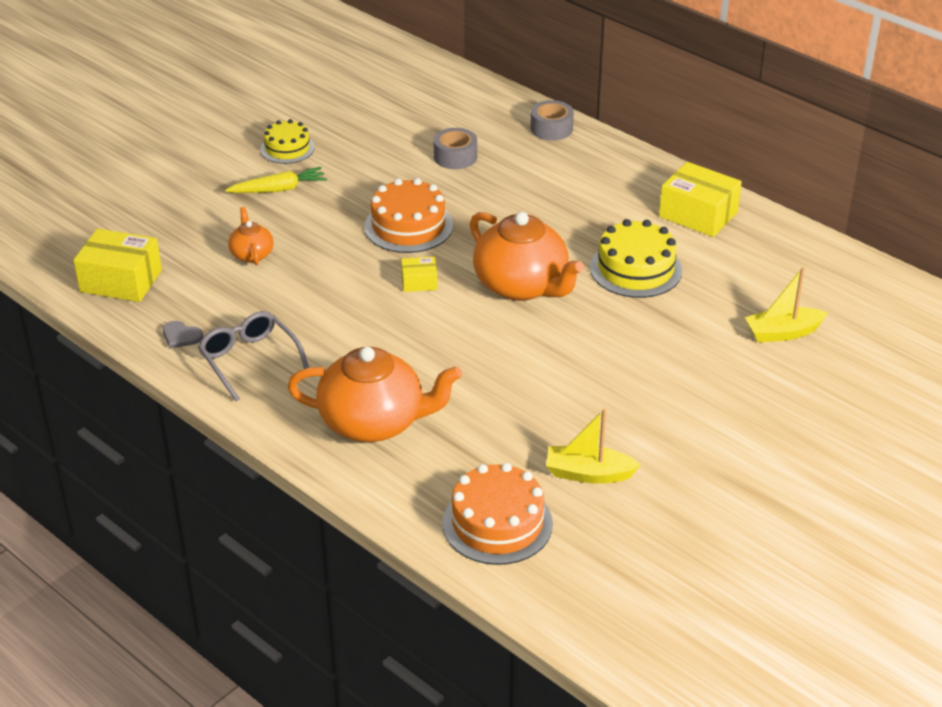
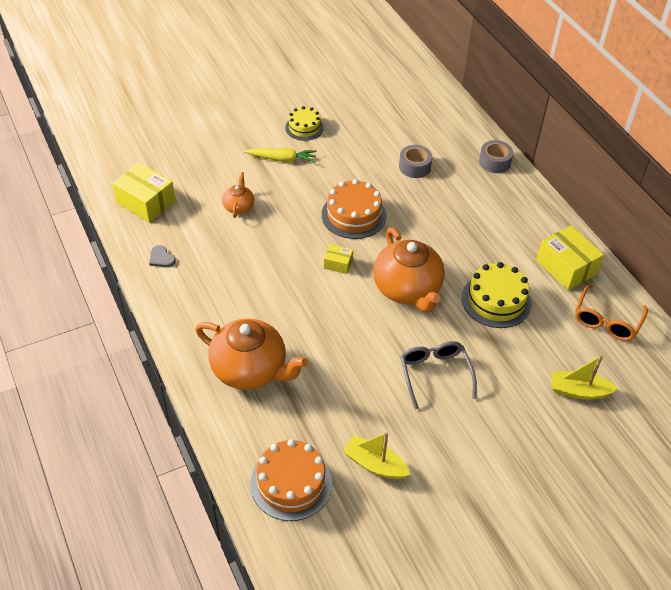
camera: 20 degrees right, 10 degrees up
(249, 360) = (195, 291): grey glasses -> grey glasses (435, 374)
(774, 255) = (606, 320): none -> orange glasses

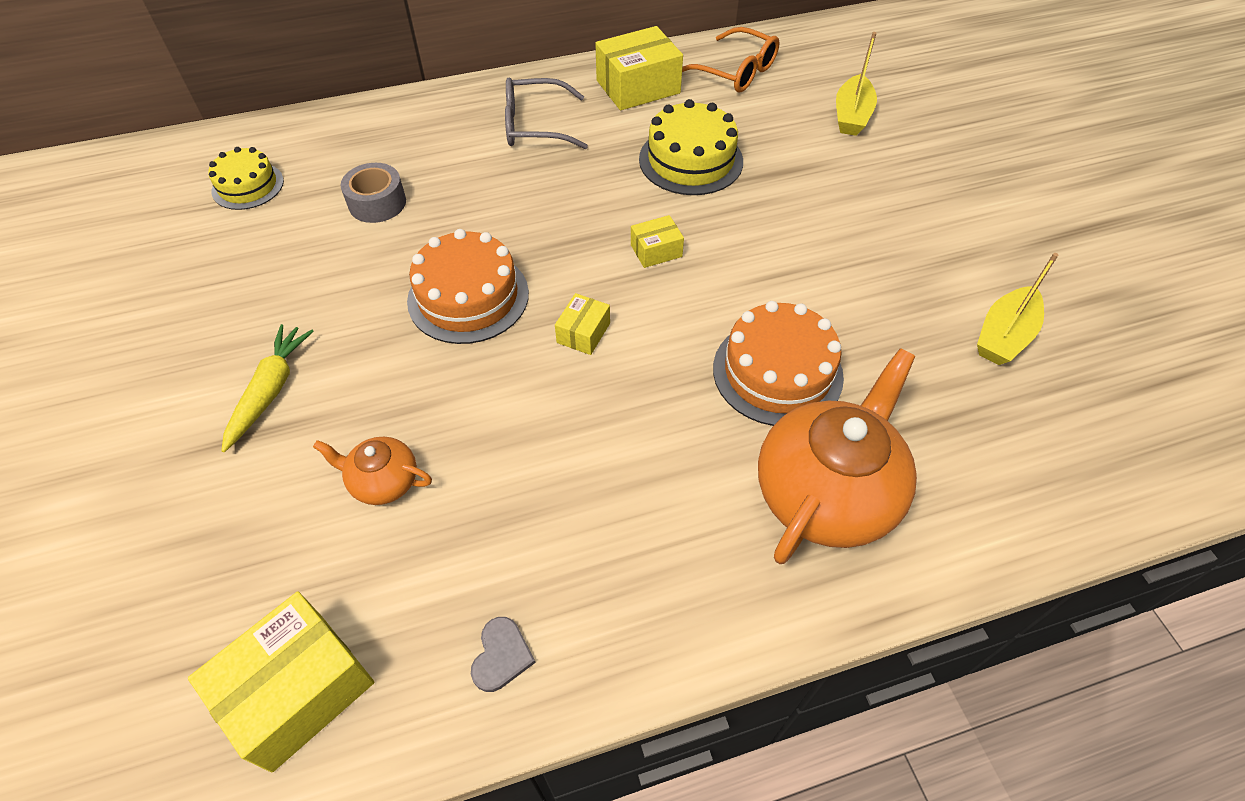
camera: 80 degrees left, 5 degrees up
(161, 258) = (501, 655): grey heart -> grey heart turned 45 degrees counterclockwise
(291, 483) = (1062, 450): orange cake -> orange cake (777, 372)
(304, 127) = (192, 344): yellow cake -> yellow cake (248, 186)
(407, 289) = (656, 251): orange teapot -> yellow box
(435, 374) = (828, 245): grey glasses -> grey glasses (535, 126)
(494, 162) = (405, 114): grey tape -> none

